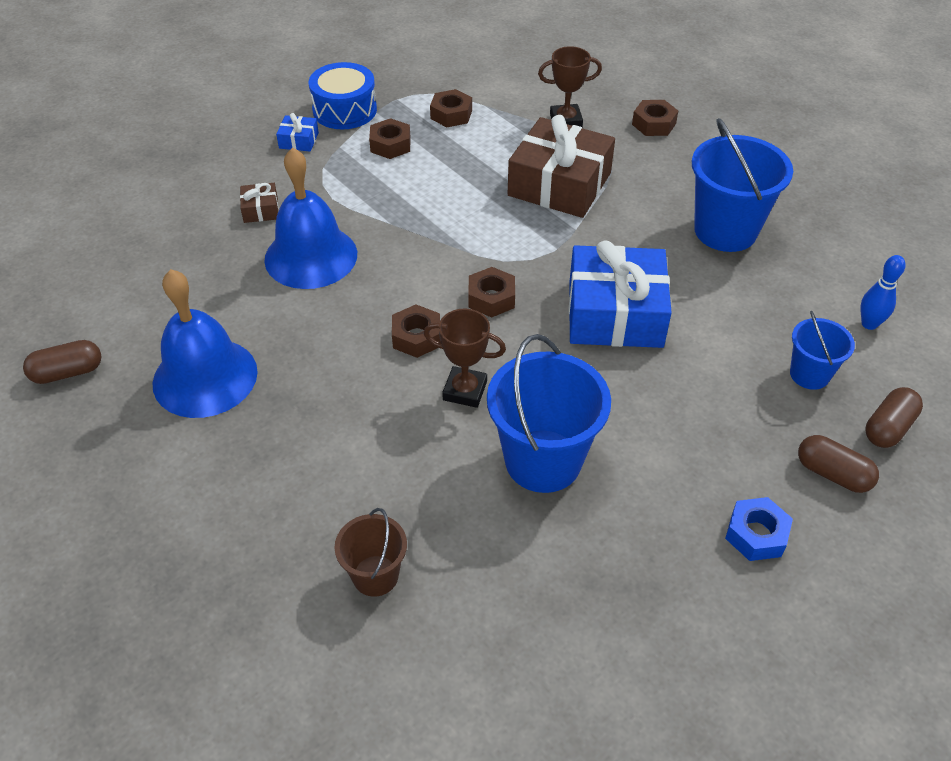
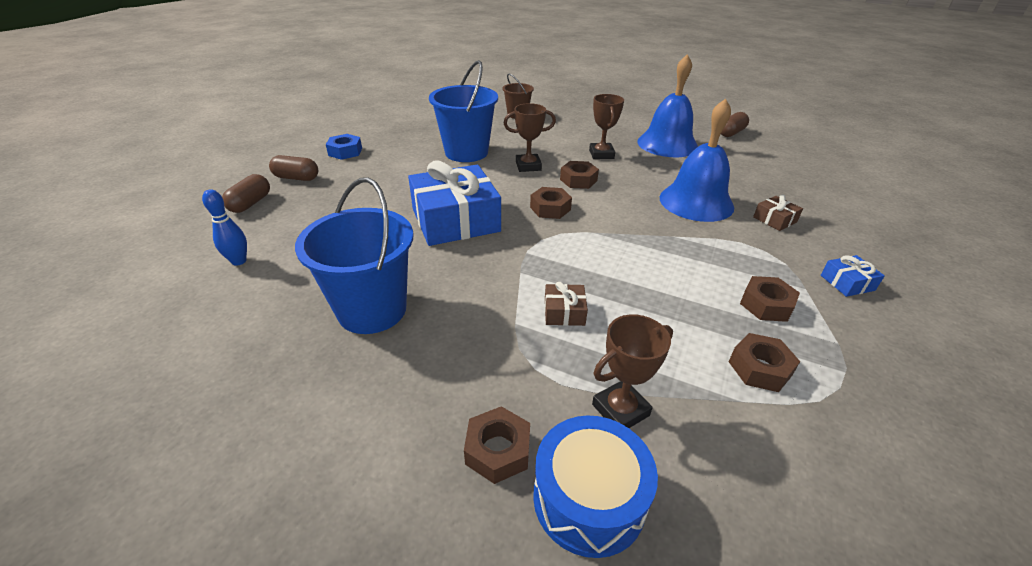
camera: 155 degrees right, 10 degrees down
(332, 384) = (601, 154): none -> brown trophy
(344, 110) = (868, 333): blue drum -> blue drum (589, 498)
(559, 184) = (564, 312): brown gift -> brown gift, size x0.42
(809, 374) = (301, 218): blue bucket -> none

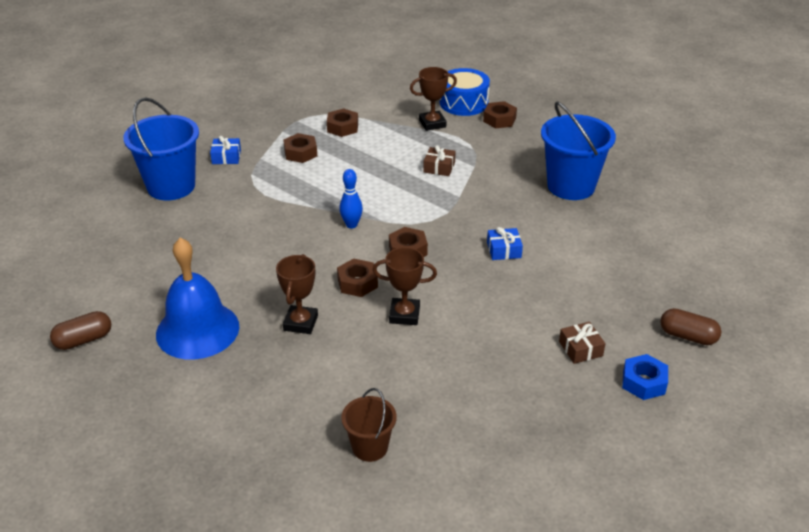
camera: 165 degrees left, 0 degrees up
(239, 261) = (689, 236): blue bowling pin -> blue bowling pin (351, 225)
(250, 203) = (719, 302): brown capsule -> none
(455, 220) = (504, 250): blue gift -> blue gift, size x0.42
(466, 152) = (476, 354): blue bucket -> blue bucket (171, 186)
(696, 202) = (259, 237): blue bell -> none
(774, 220) = (209, 208): brown gift -> brown gift (580, 349)

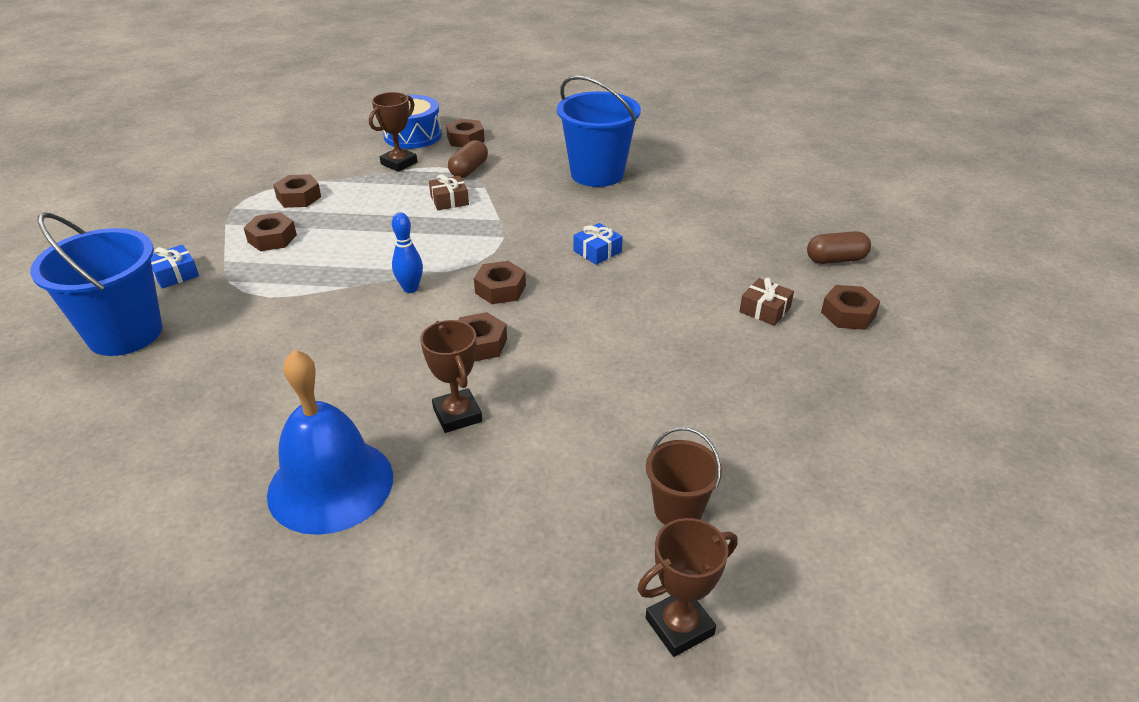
camera: 35 degrees left, 0 degrees up
(83, 340) = (166, 579): brown capsule -> brown capsule (469, 170)
(404, 315) = (565, 354): brown trophy -> brown trophy (679, 626)
(643, 382) = (848, 314): blue nut -> brown nut

